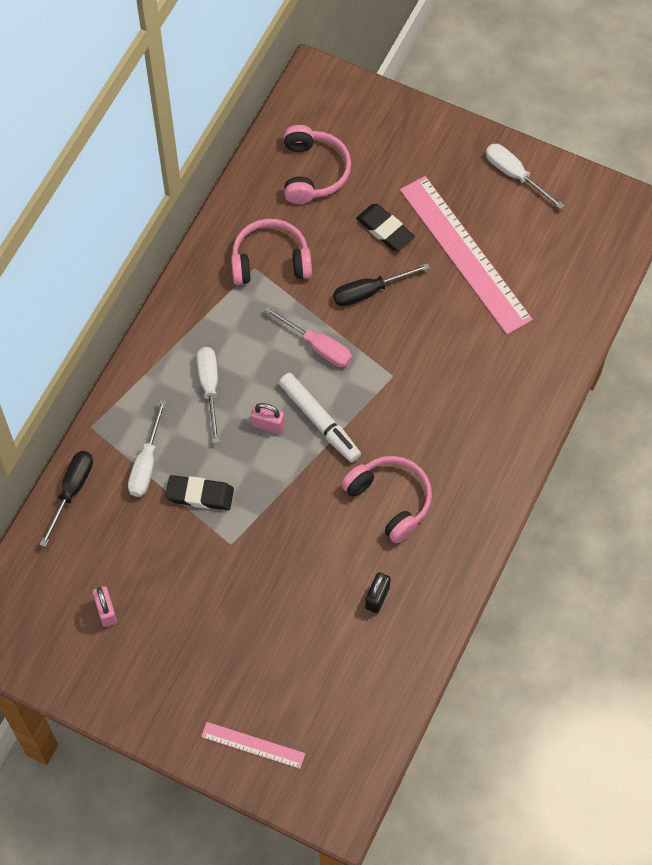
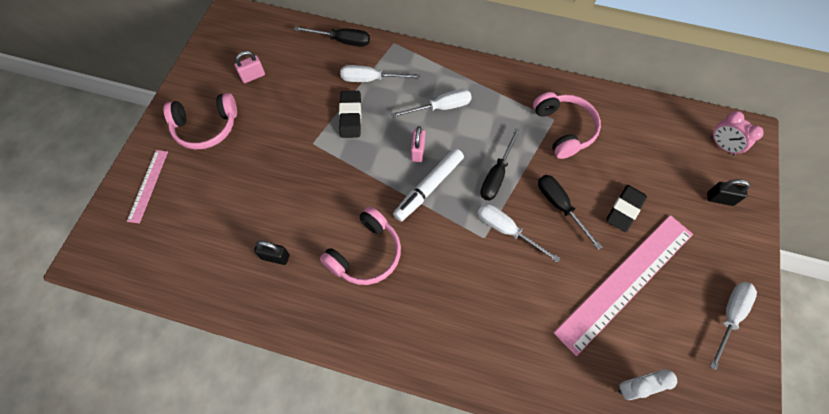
camera: 80 degrees right, 0 degrees up
(313, 172) = (658, 146): pink headphones -> pink headphones (206, 127)
(318, 346) = (496, 175): pink screwdriver -> black screwdriver
(326, 110) = (722, 146): none -> pink clock
(388, 351) = (506, 230): none -> white screwdriver
(389, 136) = (720, 199): none -> black padlock
(568, 278) = (634, 387): none -> white clock

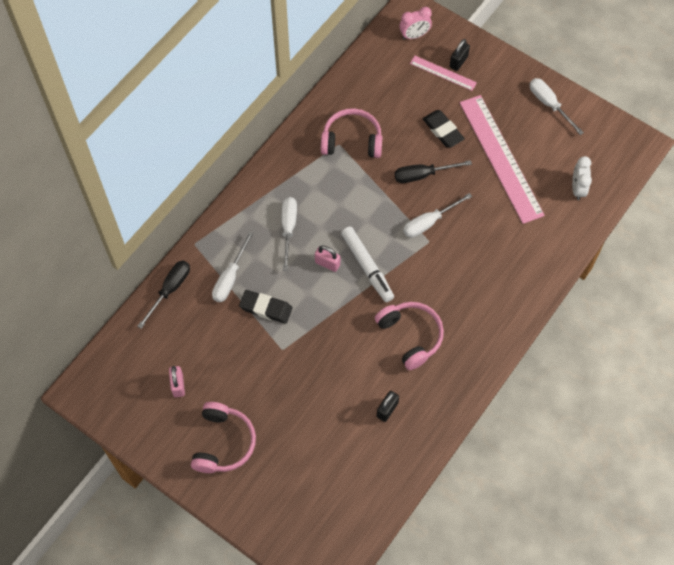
camera: 70 degrees left, 0 degrees up
(148, 185) = (270, 508): pink ruler -> pink ruler (443, 73)
(496, 175) = (376, 210): black screwdriver -> none

